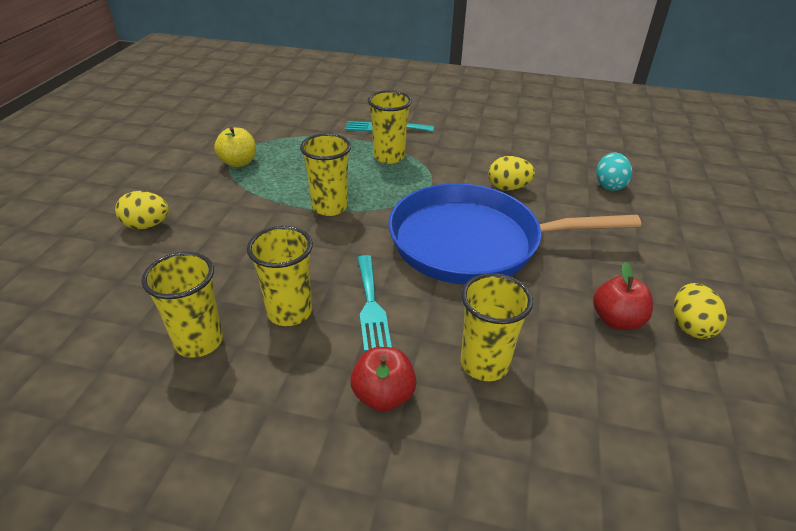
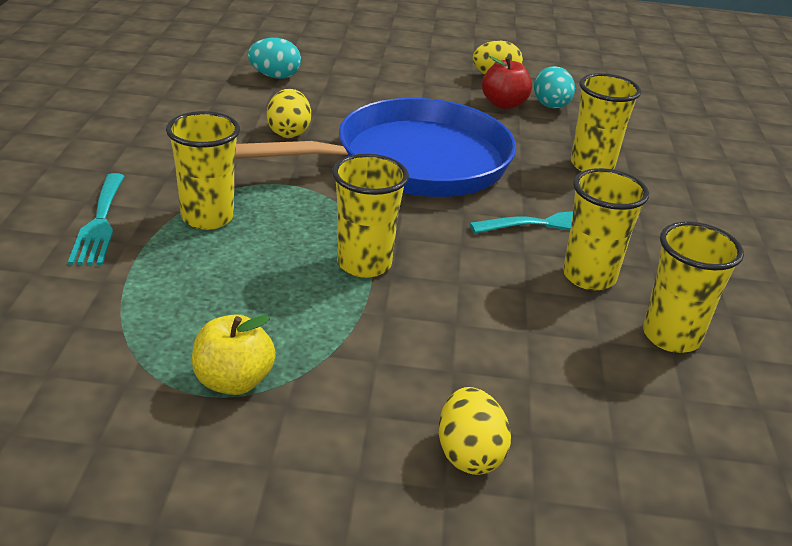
camera: 100 degrees left, 5 degrees down
(383, 395) = (660, 214): red apple -> none
(472, 242) = (413, 161): blue pan -> blue pan turned 105 degrees counterclockwise
(629, 362) = (551, 106): none -> turquoise egg

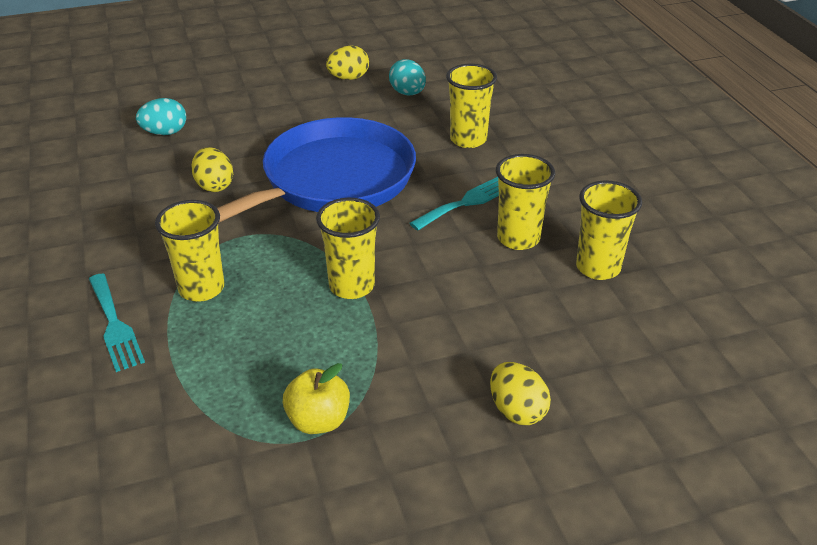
camera: 20 degrees left, 5 degrees up
(504, 104) = (370, 102): red apple -> none

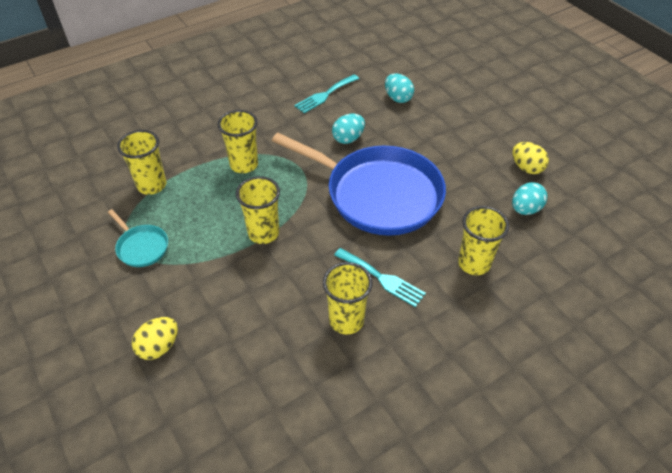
camera: 75 degrees right, 10 degrees up
(114, 325) = (205, 141): turquoise fork -> turquoise fork (325, 95)
(214, 185) = (348, 138): yellow egg -> turquoise egg
(318, 420) = (141, 247): yellow apple -> turquoise pan
(598, 267) = (325, 382): yellow cup -> yellow cup (152, 185)

